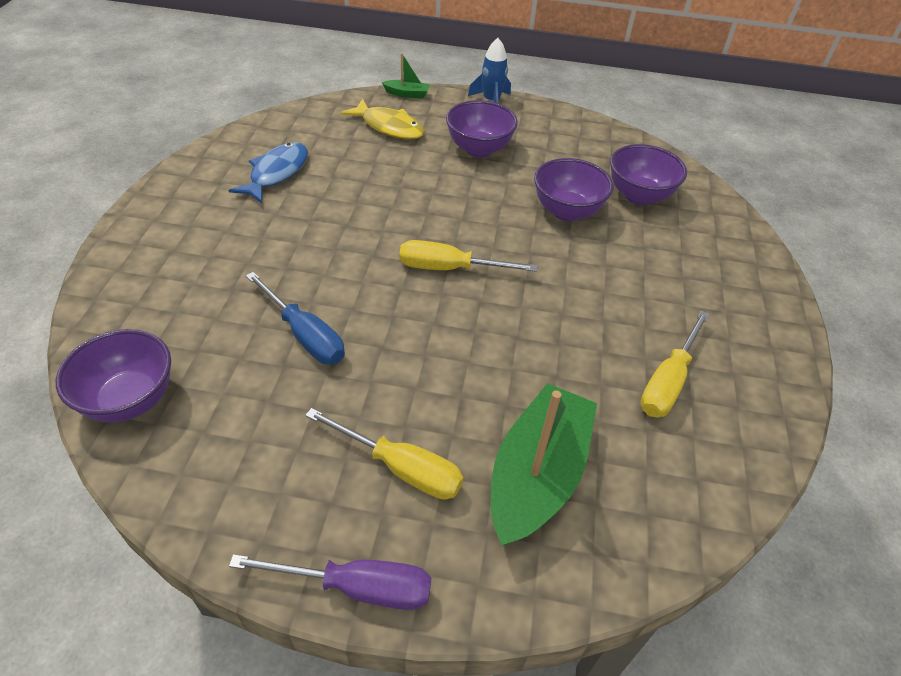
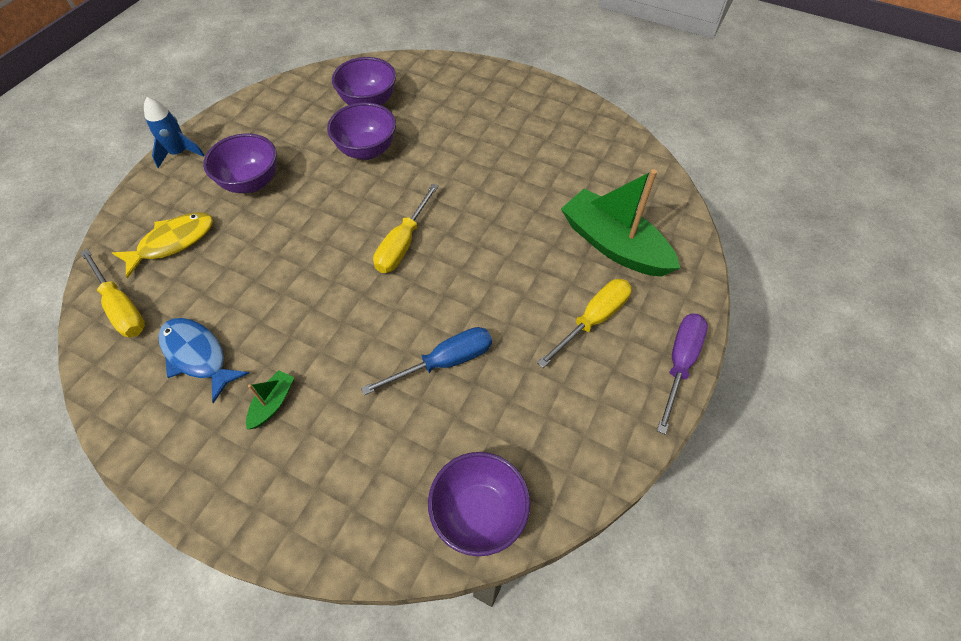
camera: 70 degrees left, 10 degrees up
(407, 94) = (121, 215): green boat -> green boat (273, 403)
(668, 381) = (556, 154): yellow screwdriver -> yellow screwdriver (122, 307)

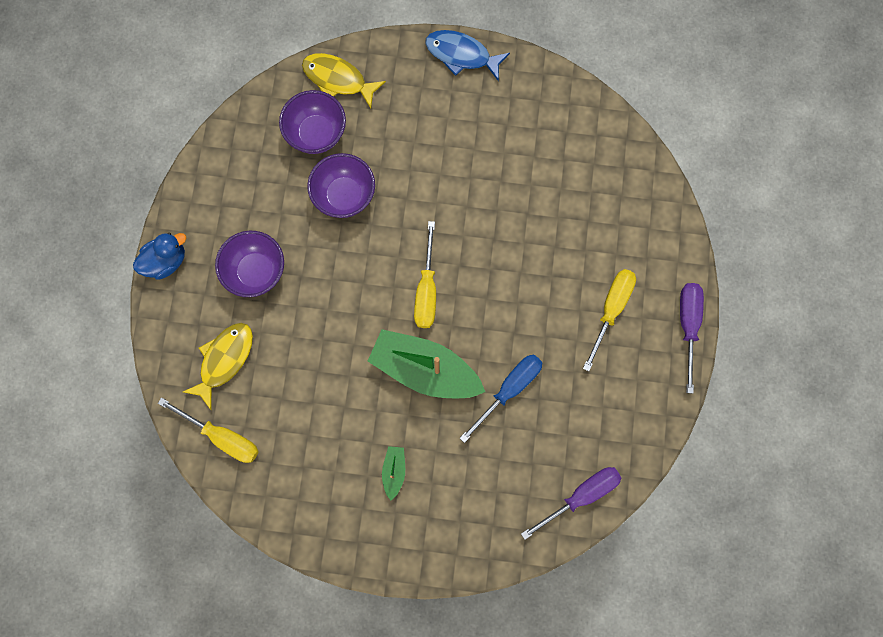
camera: 20 degrees left, 20 degrees up
(179, 153) = (166, 261): blue rocket -> blue duck
(197, 356) = (312, 455): blue fish -> blue fish (461, 55)
(408, 73) = (338, 79): none -> yellow fish
(479, 513) = (580, 496): purple bowl -> purple screwdriver
(614, 245) = (605, 228): green boat -> green boat (425, 369)

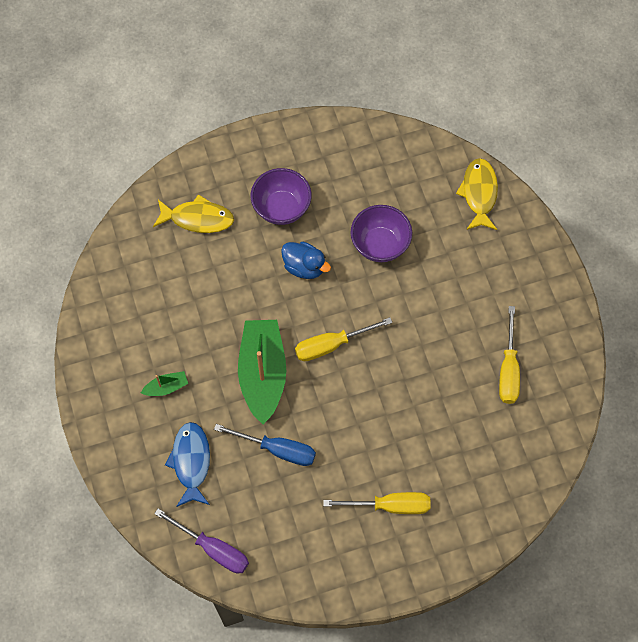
camera: 65 degrees right, 10 degrees down
(166, 261) = (257, 139): blue duck -> blue duck (304, 267)
(222, 436) = (136, 245): yellow screwdriver -> yellow screwdriver (508, 369)
(317, 134) = (422, 199): purple bowl -> none
(461, 55) = (557, 280): blue fish -> blue fish (191, 462)
(687, 326) = (409, 580): purple screwdriver -> none

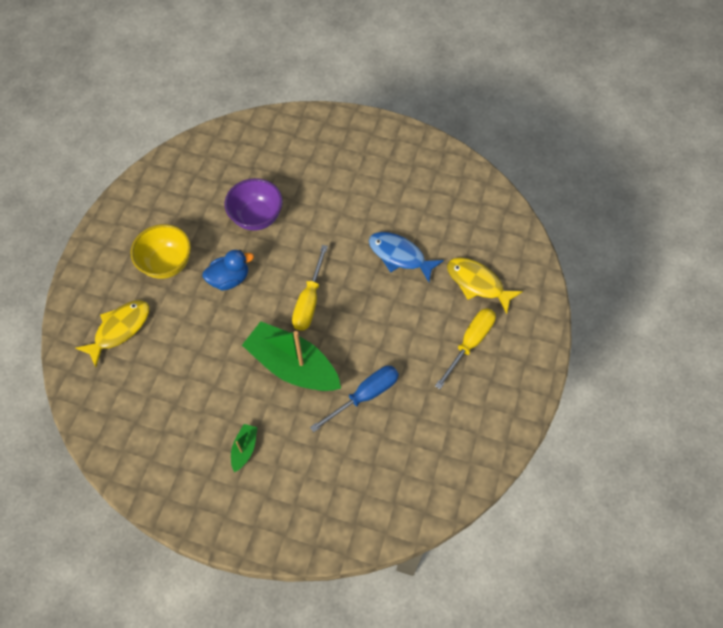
camera: 55 degrees left, 5 degrees down
(191, 462) = (325, 471): blue fish -> blue fish (399, 256)
(213, 548) = (413, 501): purple screwdriver -> none
(281, 208) = (167, 264): purple bowl -> yellow bowl
(479, 193) = (273, 132): yellow fish -> yellow fish (477, 283)
(508, 369) = (421, 199): yellow screwdriver -> none

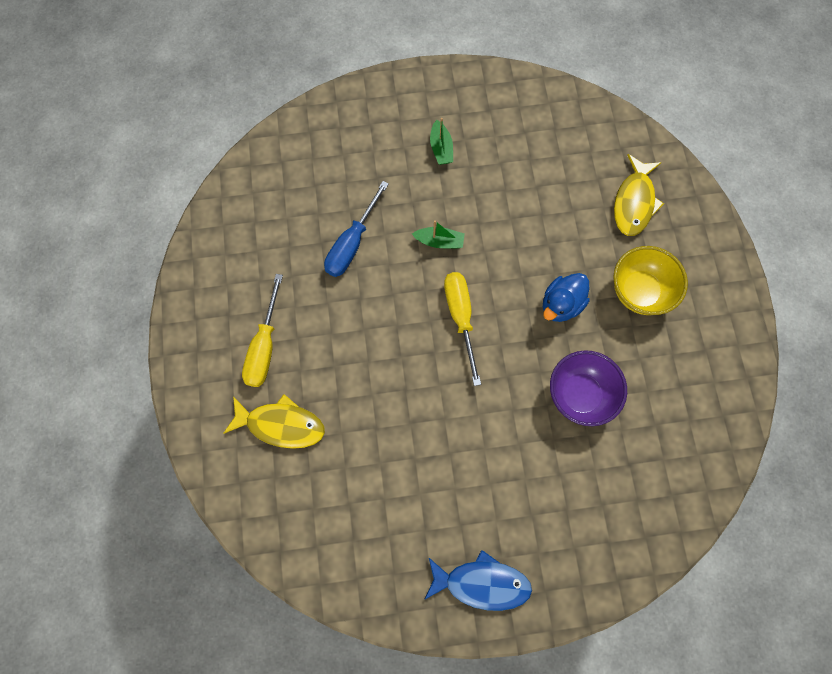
camera: 155 degrees right, 10 degrees up
(293, 366) = (439, 241): green boat -> green boat, size x0.44
(399, 256) = (387, 420): blue fish -> blue fish (482, 583)

